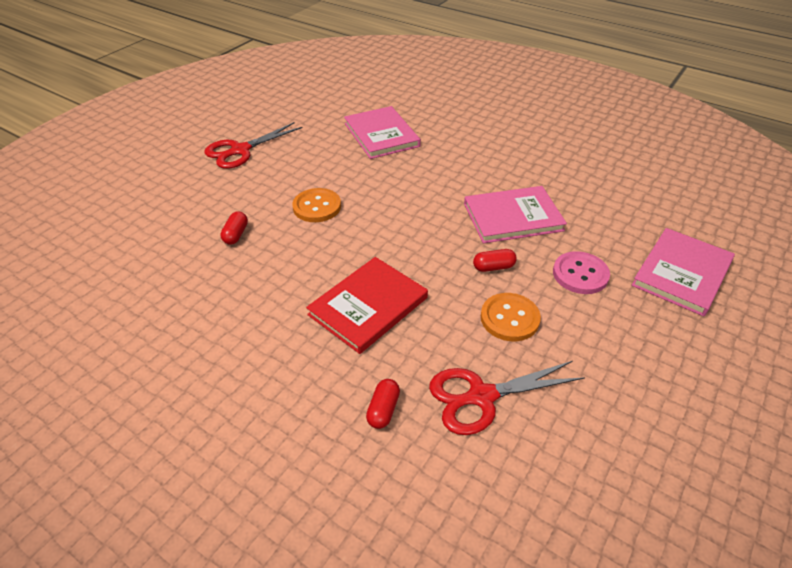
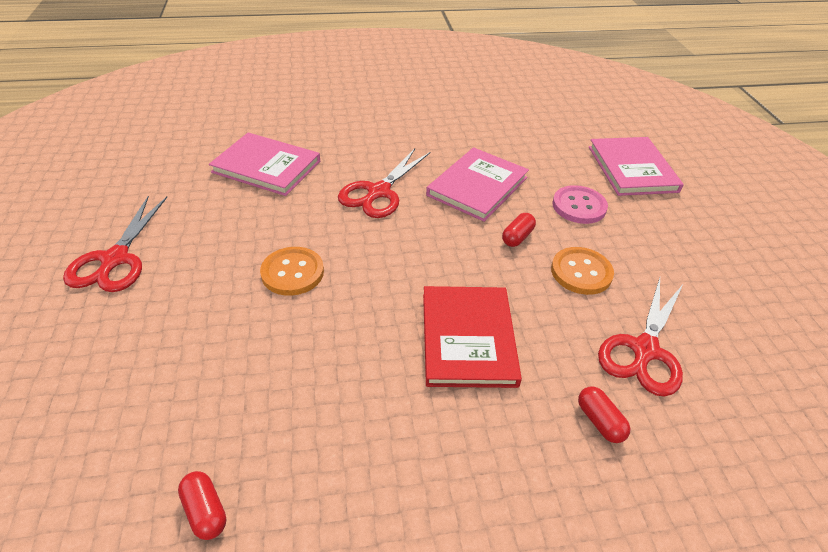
camera: 45 degrees left, 0 degrees up
(236, 234) = (237, 356): red capsule -> red capsule (205, 511)
(433, 185) = (378, 192): none -> red scissors

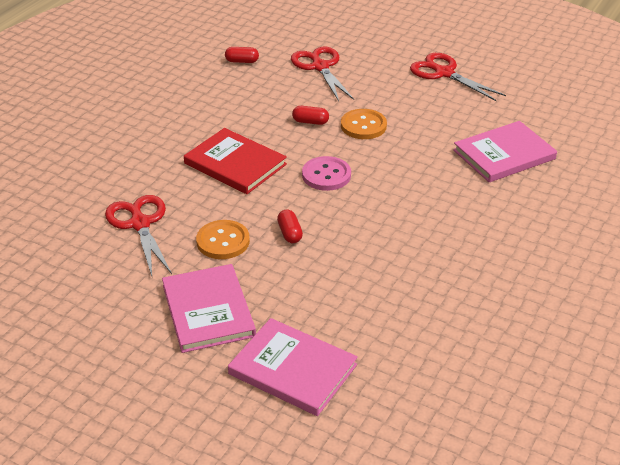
camera: 130 degrees right, 5 degrees down
(378, 192) = (415, 194): red scissors -> red scissors (320, 67)
(477, 186) = (370, 249): pink book -> pink book (208, 311)
(579, 206) = (284, 291): pink button -> pink button (326, 175)
(599, 421) = (132, 177): red capsule -> red capsule (310, 122)

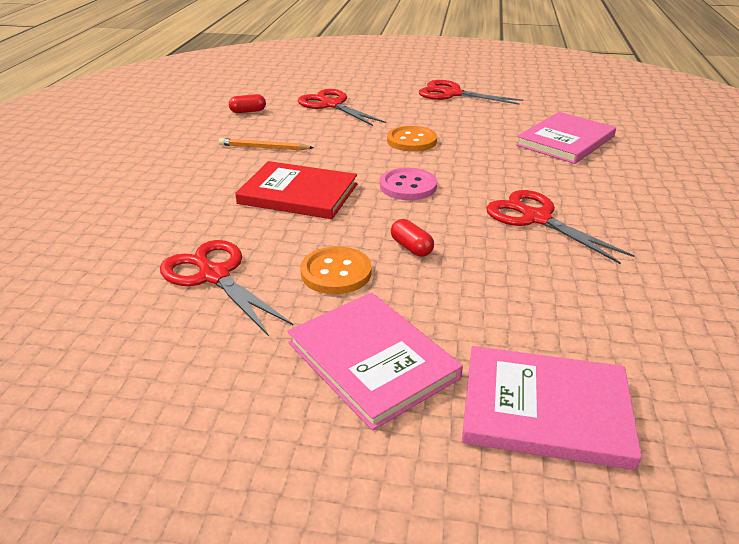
camera: 20 degrees left, 5 degrees down
(234, 108) = (264, 147): none -> orange pencil
(310, 122) = (355, 146): red capsule -> none
(406, 230) = (536, 218): none -> red scissors

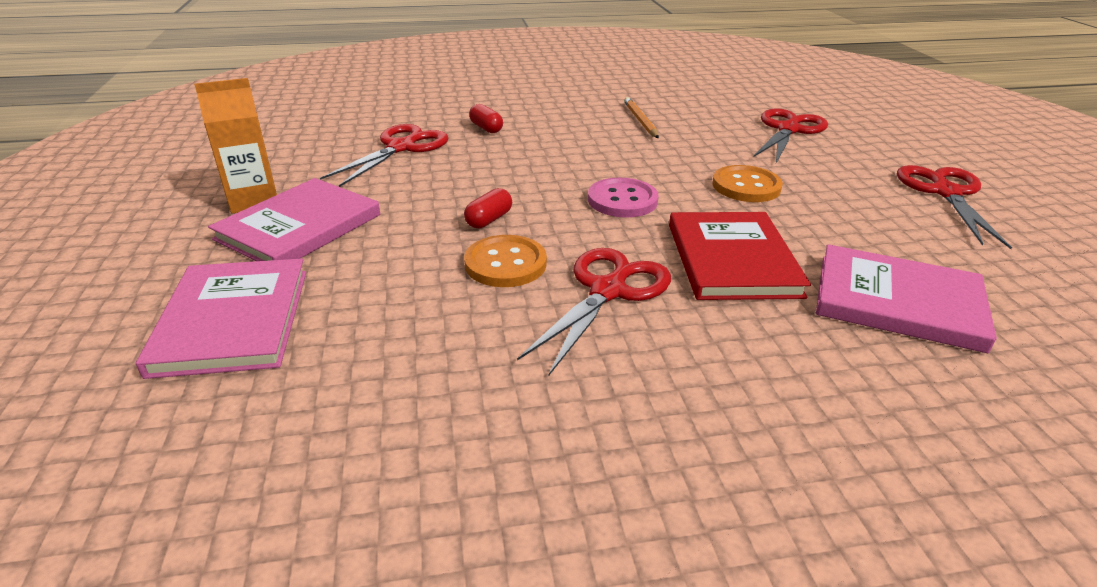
camera: 70 degrees right, 0 degrees up
(248, 111) = (714, 98): red capsule -> red capsule (486, 128)
(281, 396) = (253, 200): none -> orange carton
(298, 194) = (558, 152): red book -> red book (732, 259)
(336, 272) = (426, 191): orange button -> orange button (505, 264)

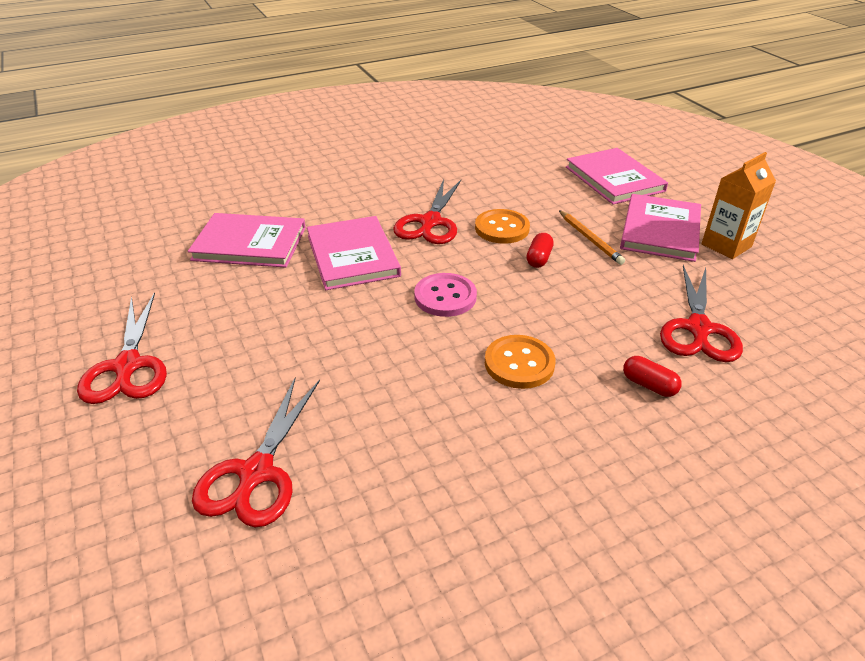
camera: 165 degrees right, 5 degrees up
(640, 120) = (468, 451): orange pencil -> orange pencil (590, 239)
(732, 259) = (352, 256): red book -> pink book
(746, 186) = (333, 336): orange button -> orange button (519, 363)

